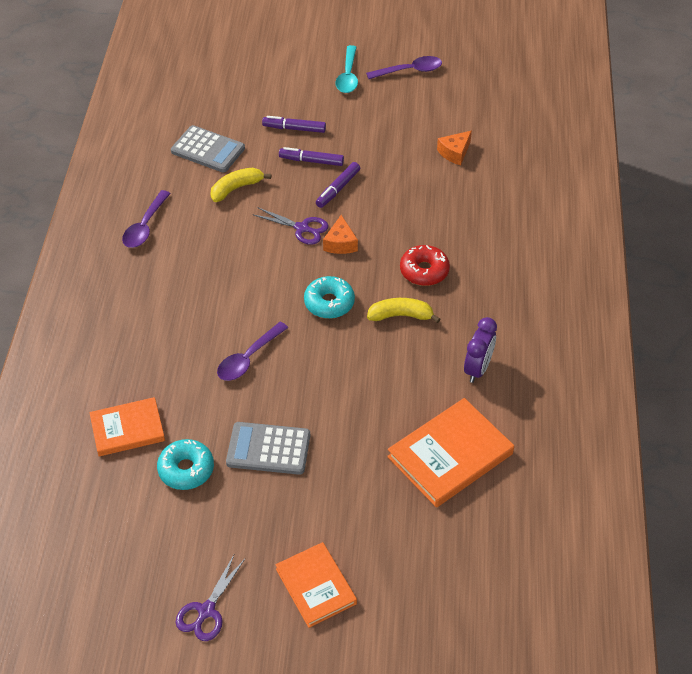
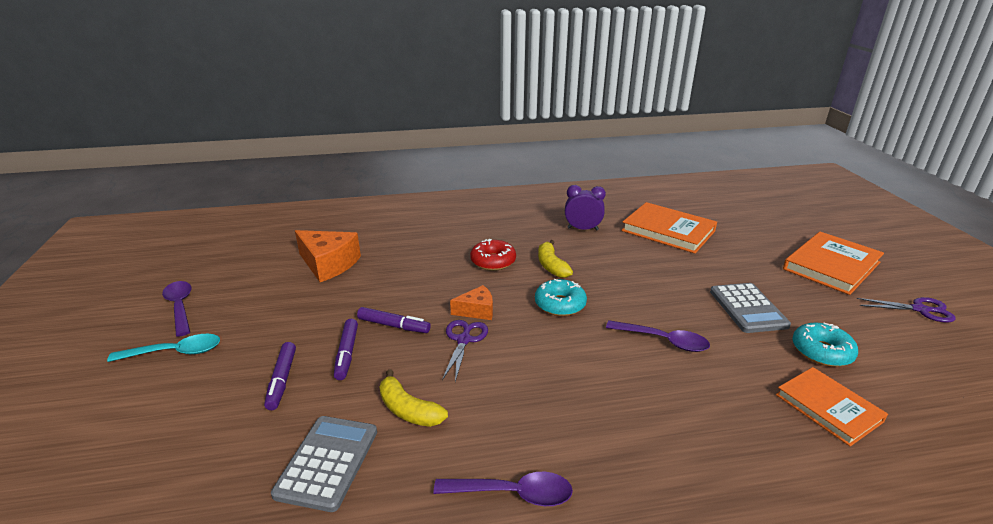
camera: 105 degrees left, 20 degrees down
(316, 586) = (831, 266): orange book -> orange book, size x1.51
(455, 153) = (328, 264): orange cheese -> orange cheese, size x1.76

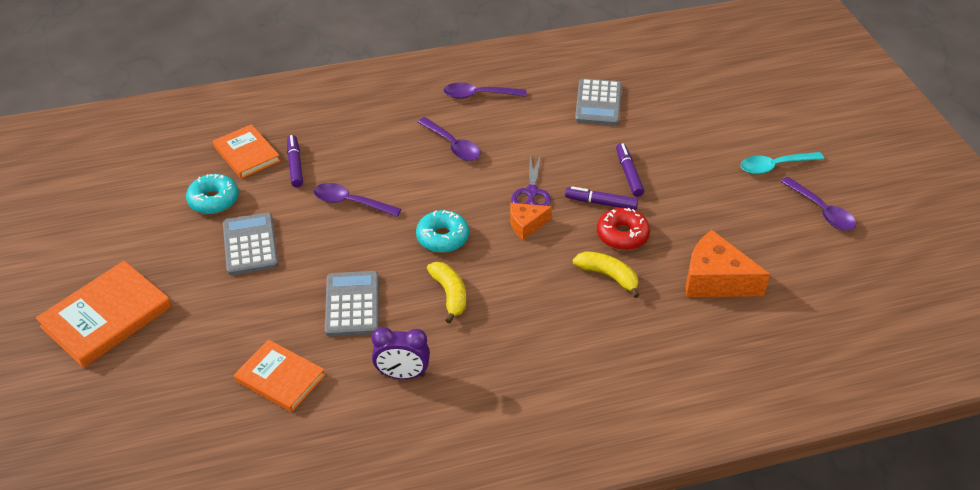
camera: 175 degrees right, 15 degrees up
(282, 380) = (666, 150): purple marker -> purple marker (295, 165)
(408, 410) = (559, 135): yellow banana -> yellow banana (608, 276)
(493, 261) = (521, 298): red donut -> red donut (622, 235)
(553, 403) = (453, 145): none -> purple spoon
(631, 264) = (352, 304): none -> grey calculator
(668, 231) = (280, 378): orange book -> orange book, size x0.66
(920, 310) = (72, 254): purple scissors -> none

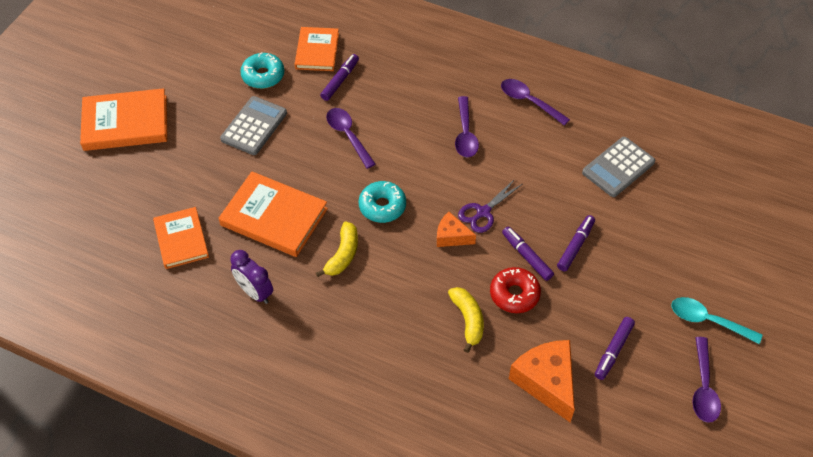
camera: 40 degrees right, 10 degrees up
(352, 304) = (274, 217): grey calculator -> orange book
(736, 227) = (613, 351): none -> purple marker

